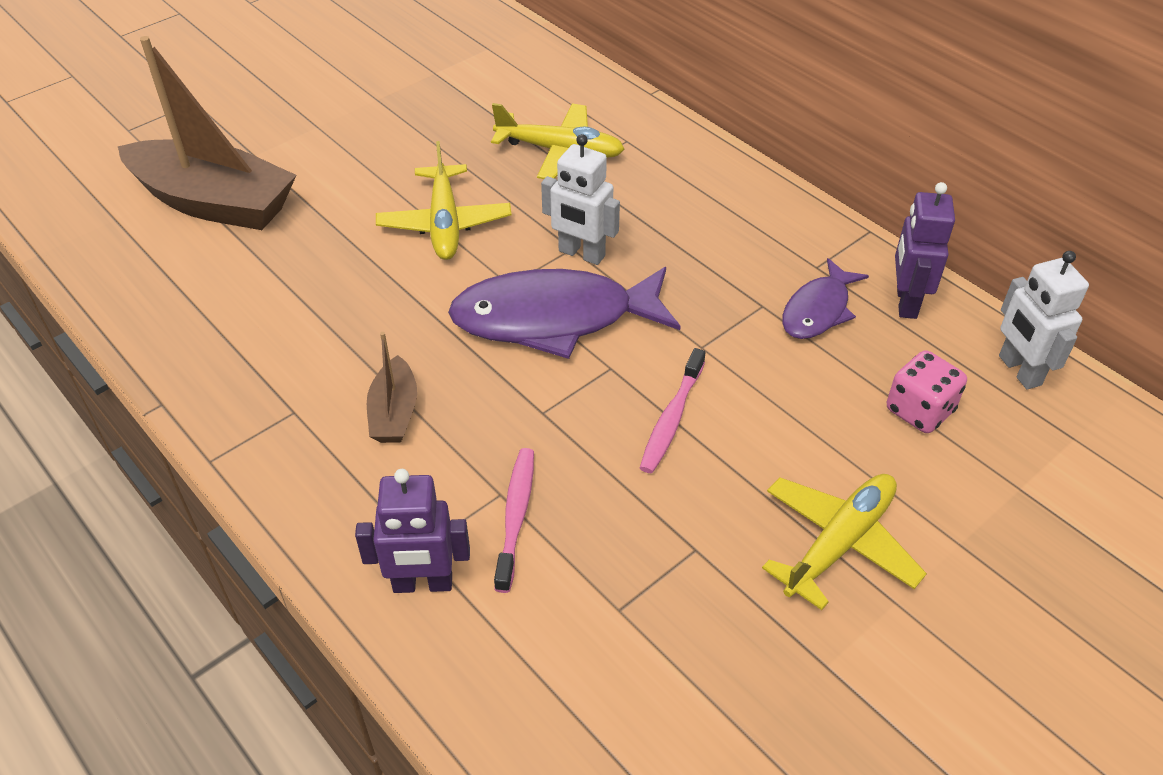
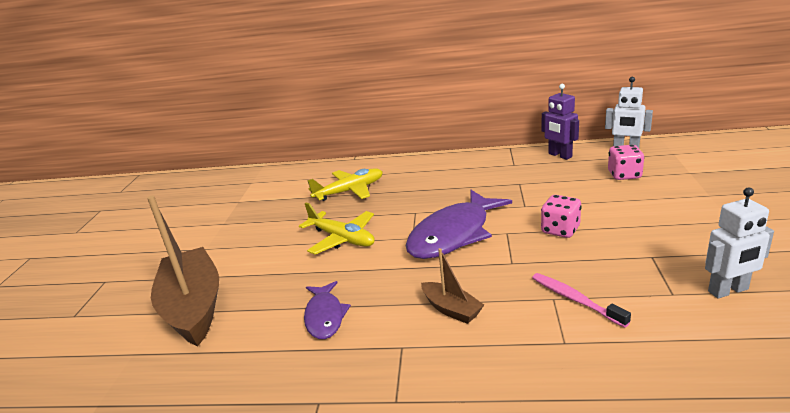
camera: 40 degrees left, 20 degrees down
(214, 203) = (194, 307): brown boat -> brown boat turned 90 degrees counterclockwise
(422, 584) = (593, 353): purple robot -> none
(581, 254) = (423, 211): white robot -> white robot (728, 291)
(671, 419) = (560, 230): pink toothbrush -> pink dice
(818, 310) = (539, 173): purple fish -> purple fish (325, 316)
(839, 543) = (683, 220): yellow plane -> none

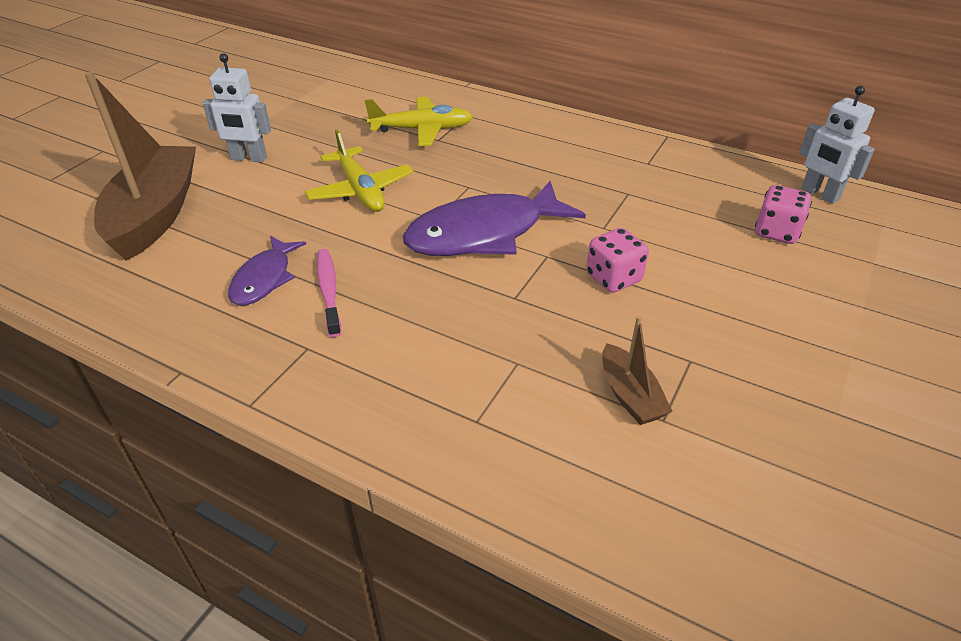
camera: 20 degrees right, 15 degrees up
(451, 309) = (395, 327): brown boat -> brown boat (630, 395)
(559, 155) = (720, 171): purple robot -> none
(575, 299) = (540, 375): pink toothbrush -> pink toothbrush (329, 291)
(728, 291) = (737, 447): white robot -> white robot (248, 158)

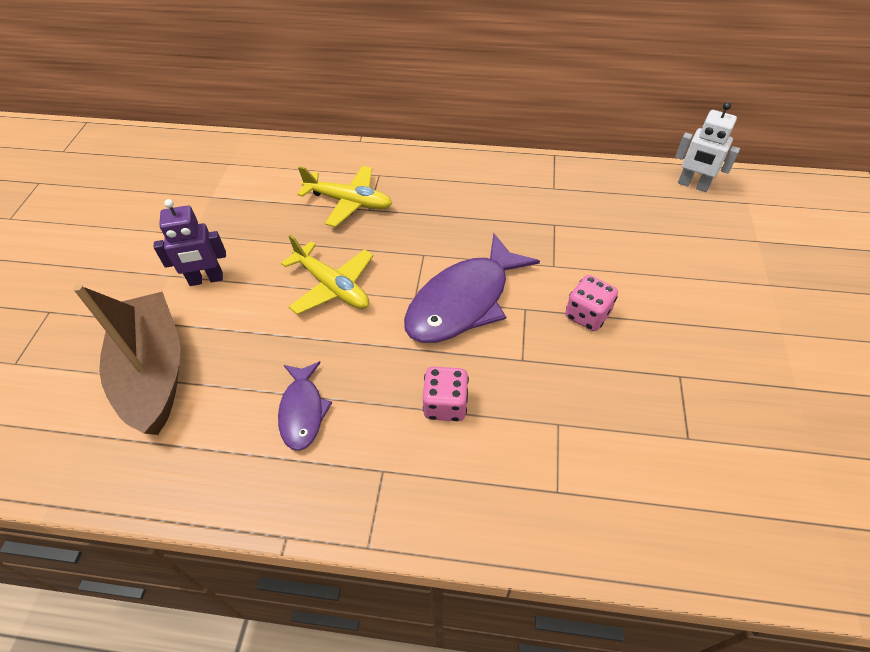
camera: 20 degrees left, 10 degrees up
(248, 158) = (206, 279): white robot -> purple robot
(329, 291) = (367, 405): pink toothbrush -> none
(422, 129) = (349, 202): yellow plane -> yellow plane turned 45 degrees clockwise
(630, 395) = (655, 425): brown boat -> none
(776, 232) = (680, 232): pink dice -> pink dice (445, 404)

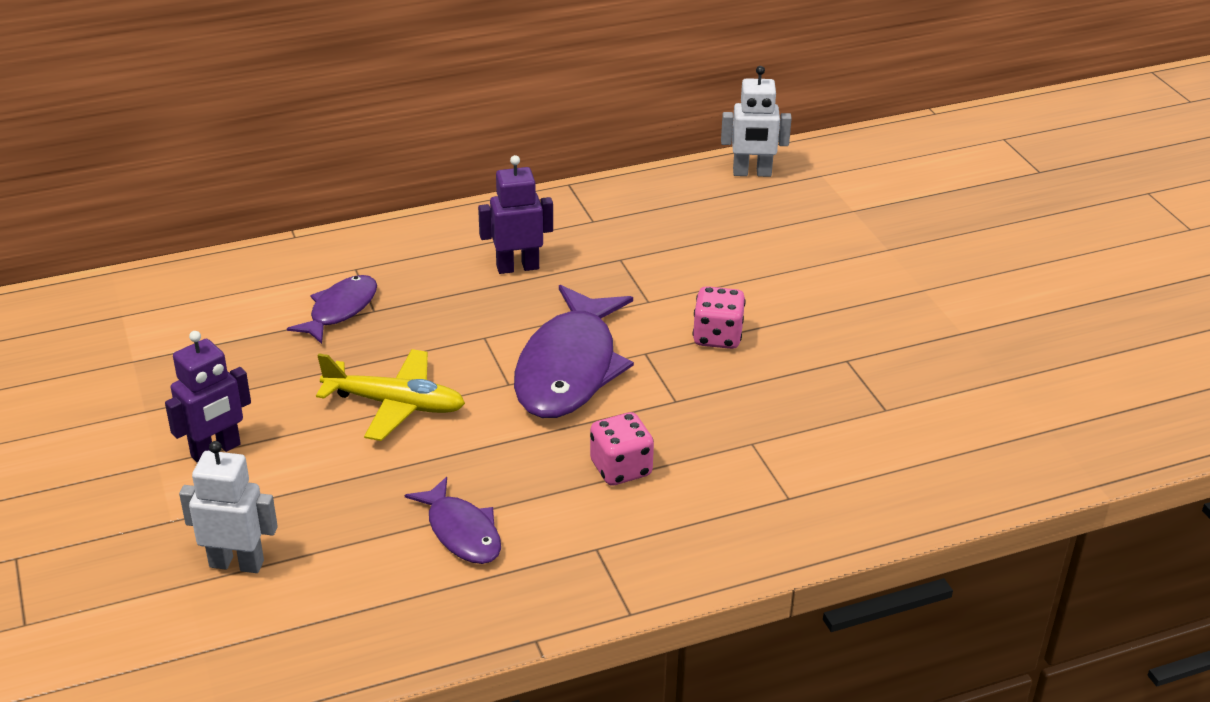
camera: 30 degrees left, 15 degrees down
(154, 372) = (237, 563): brown boat -> white robot
(349, 202) = (340, 310): yellow plane -> purple fish
(480, 207) = (517, 267): none -> purple robot

